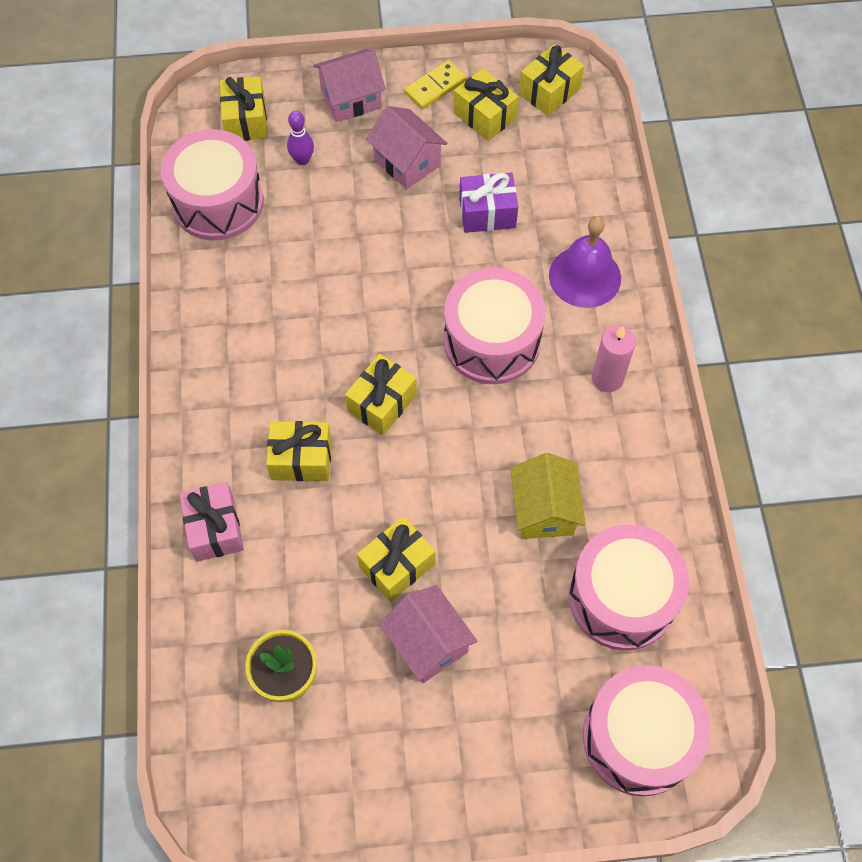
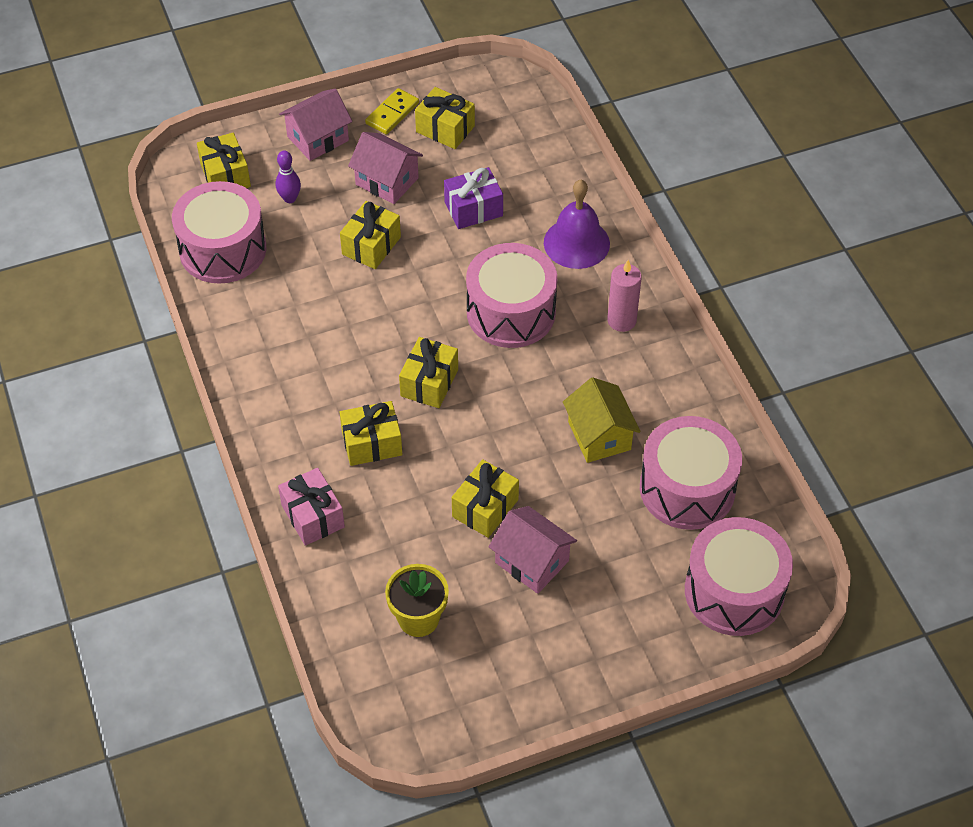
camera: 15 degrees left, 10 degrees down
(549, 91) = (497, 97): yellow gift -> yellow gift (371, 246)

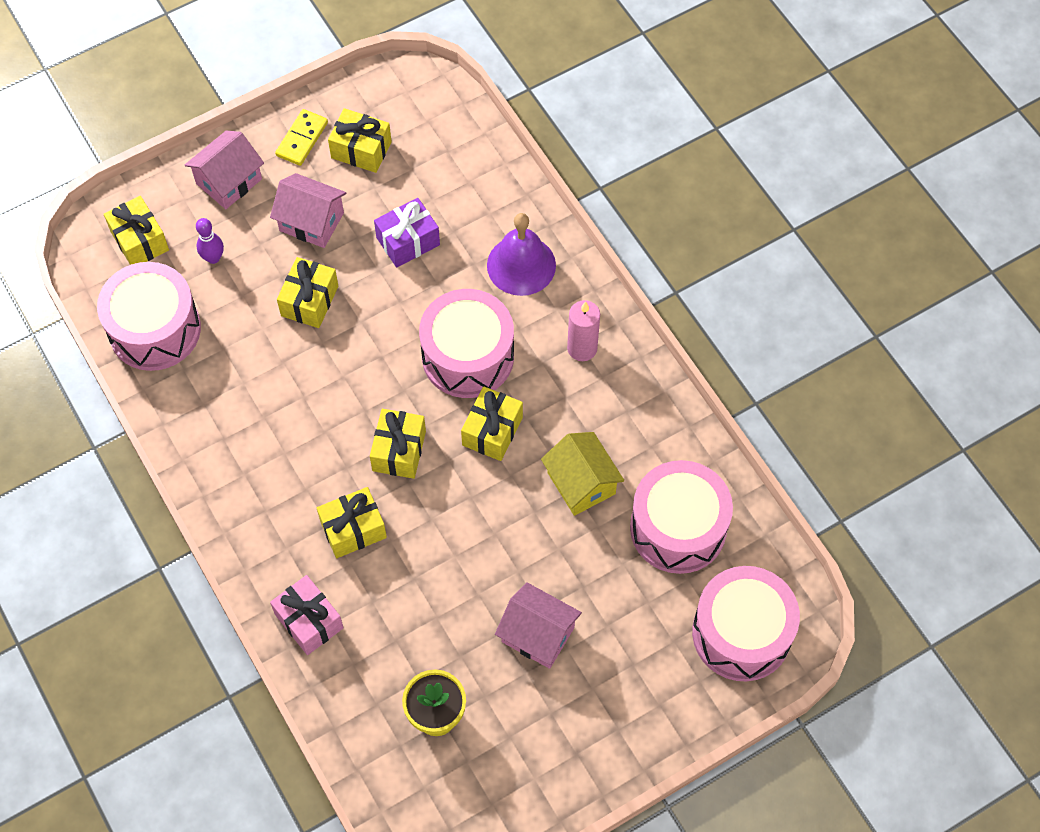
camera: 10 degrees left, 10 degrees up
(485, 508) = (481, 583): yellow gift -> yellow gift (492, 431)

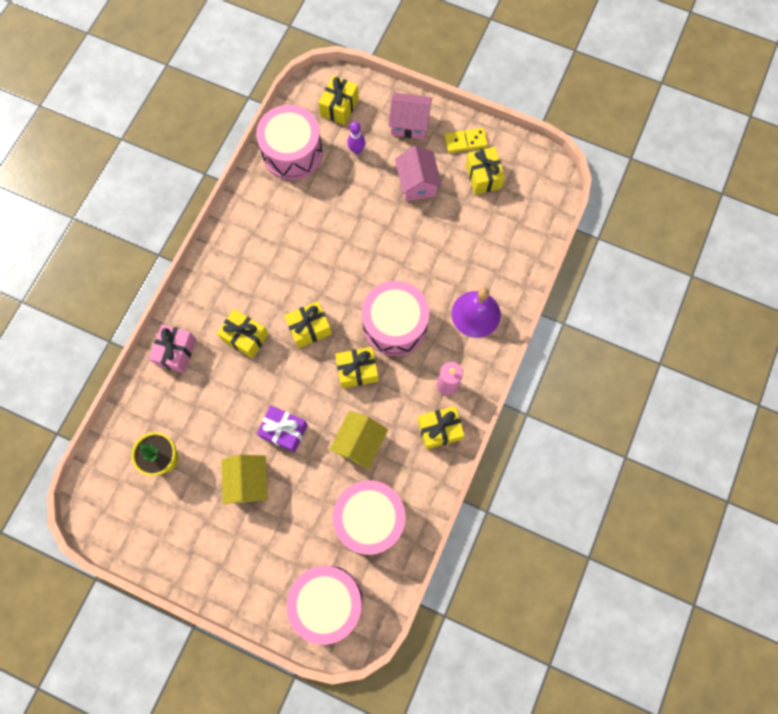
camera: 55 degrees right, 10 degrees up
(309, 301) = (367, 217): yellow gift -> yellow gift (439, 430)
(408, 241) = (444, 242): purple gift -> purple gift (284, 431)
(538, 634) = (249, 482): pink house -> yellow house

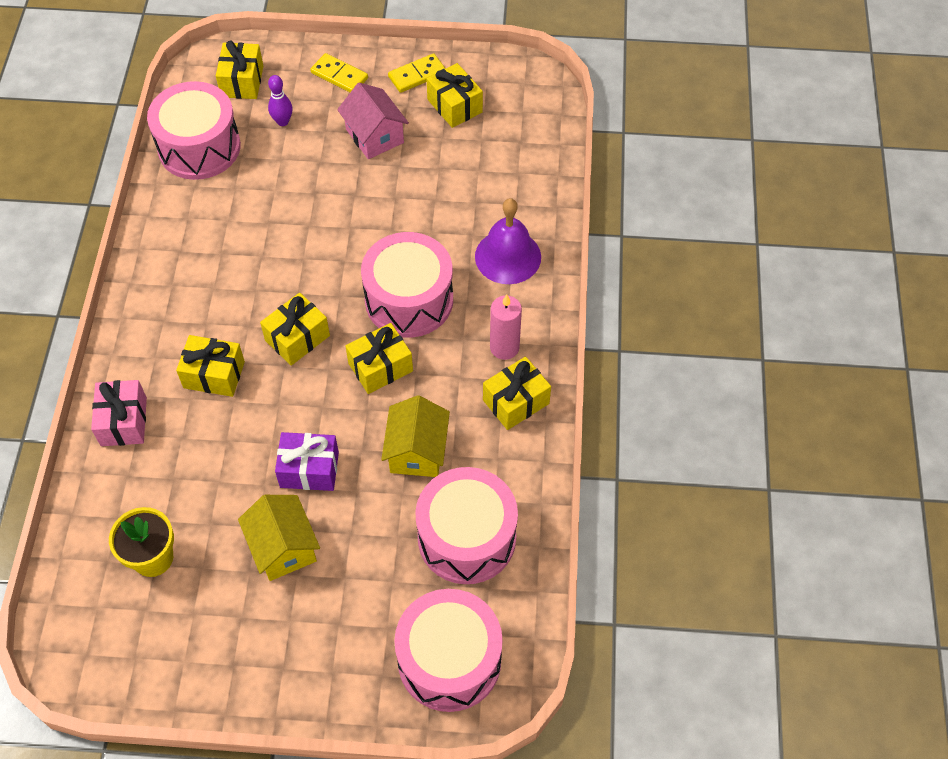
camera: 20 degrees left, 15 degrees down
(409, 124) = (339, 75): pink house -> yellow domino

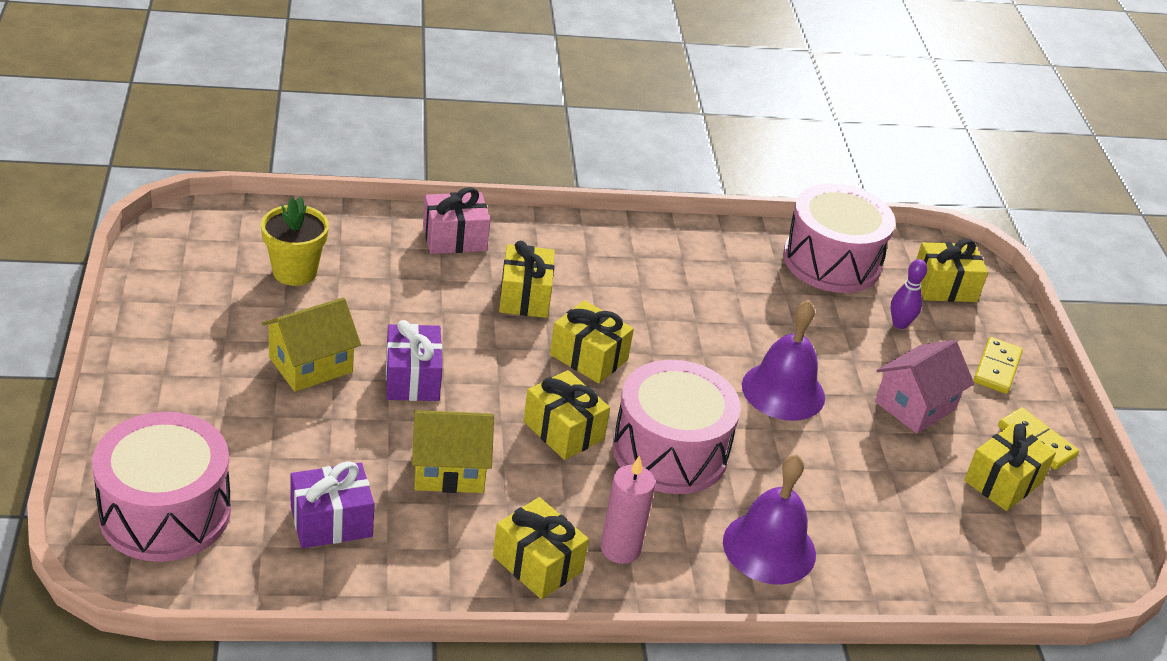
camera: 75 degrees right, 20 degrees down
(350, 214) = (783, 391): none -> purple bell
(466, 537) = (331, 522): pink drum -> purple gift

